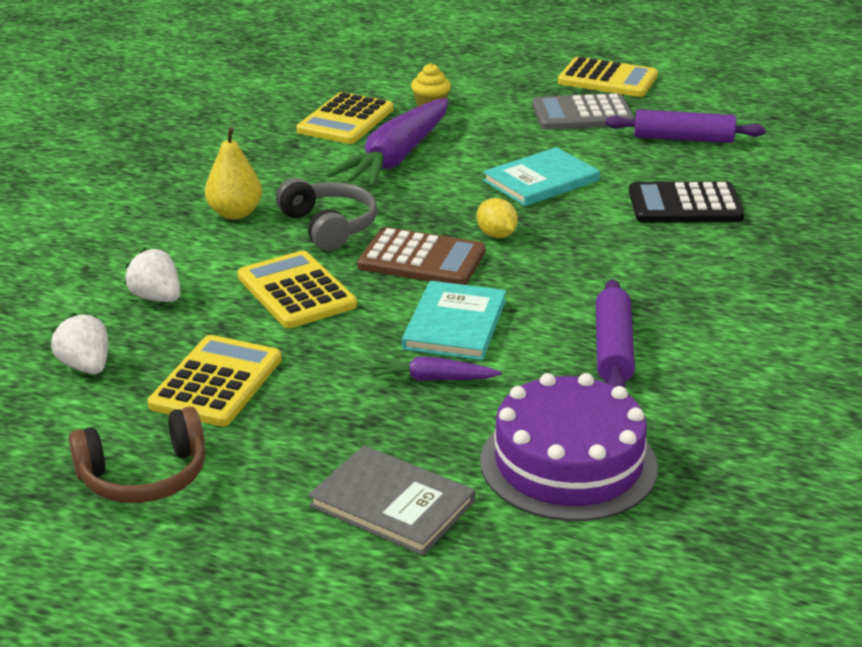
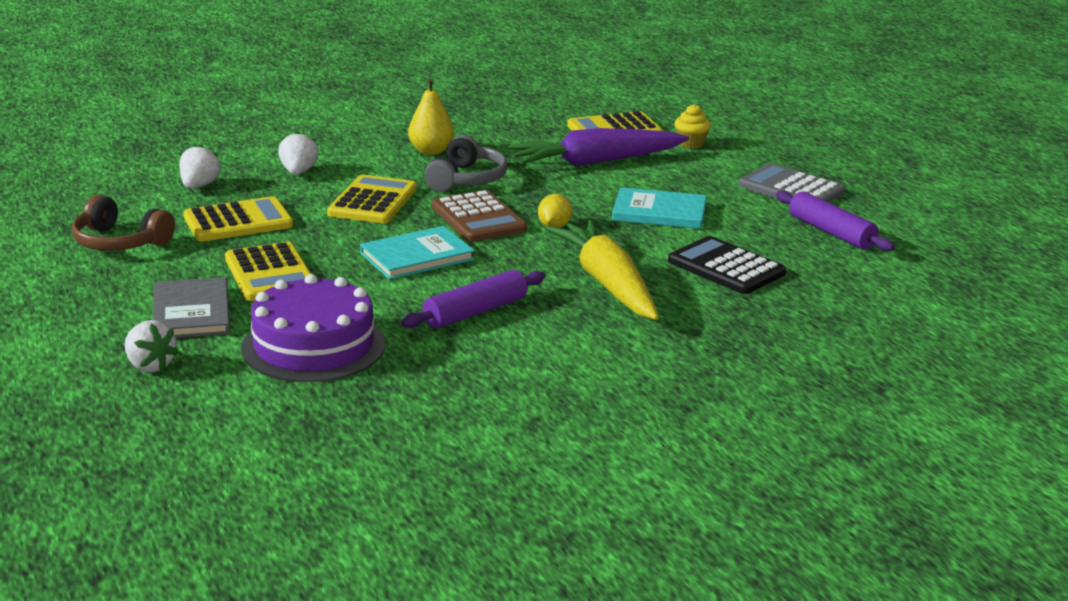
camera: 45 degrees right, 5 degrees down
(433, 379) = (342, 274): purple carrot -> none
(482, 584) = (150, 366): none -> white strawberry
(607, 79) = (868, 176): yellow calculator -> yellow calculator (270, 274)
(642, 265) = (607, 283): none -> yellow carrot

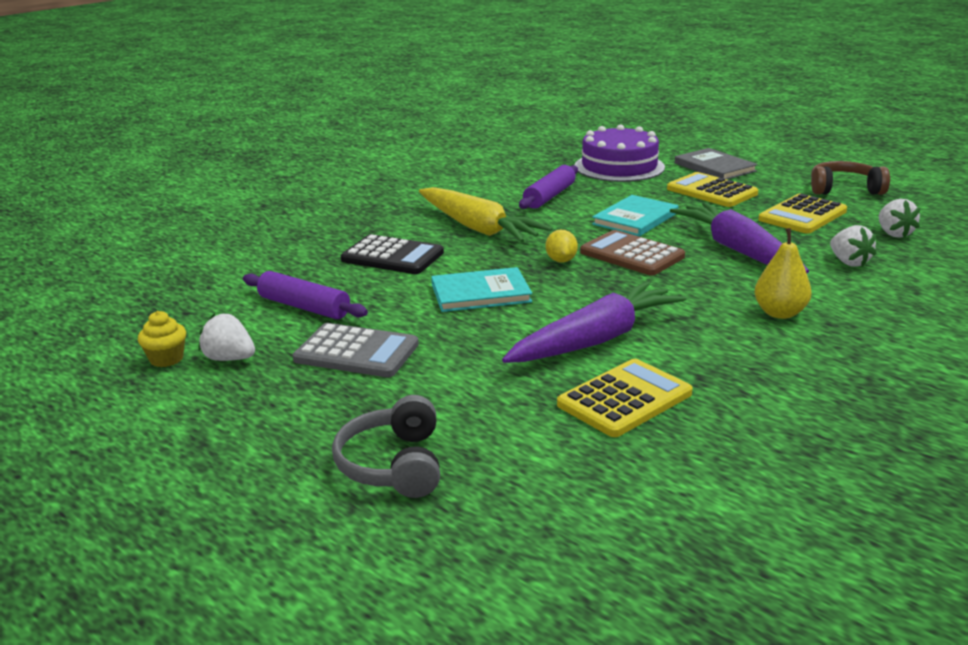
camera: 160 degrees right, 0 degrees up
(150, 366) = (686, 147): white strawberry -> white strawberry (229, 359)
(373, 201) = (738, 250): yellow calculator -> purple carrot
(467, 179) = (694, 288): grey headphones -> grey headphones (393, 465)
(691, 144) = (509, 398): yellow cupcake -> yellow cupcake (166, 359)

